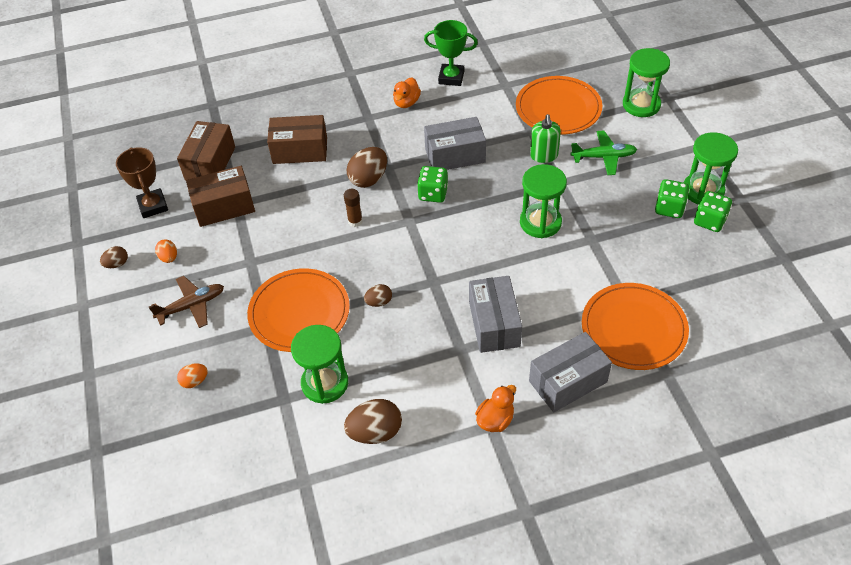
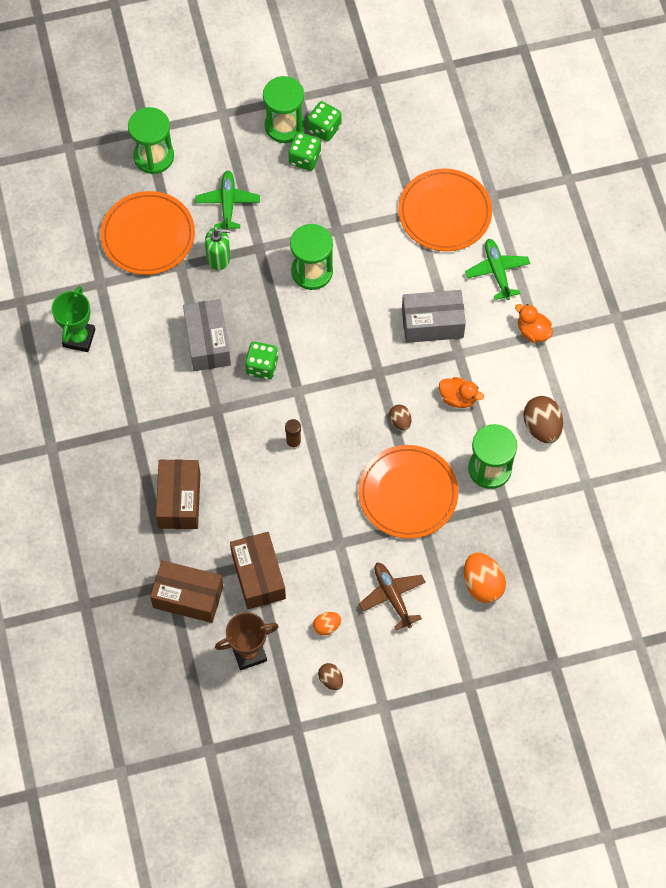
camera: 90 degrees left, 15 degrees up
(195, 381) = (482, 584): orange egg -> orange egg, size x1.80
(368, 179) = (233, 429): brown egg -> none
(406, 102) = (115, 387): orange duck -> orange duck (458, 398)
(568, 381) = (497, 271): grey box -> green plane

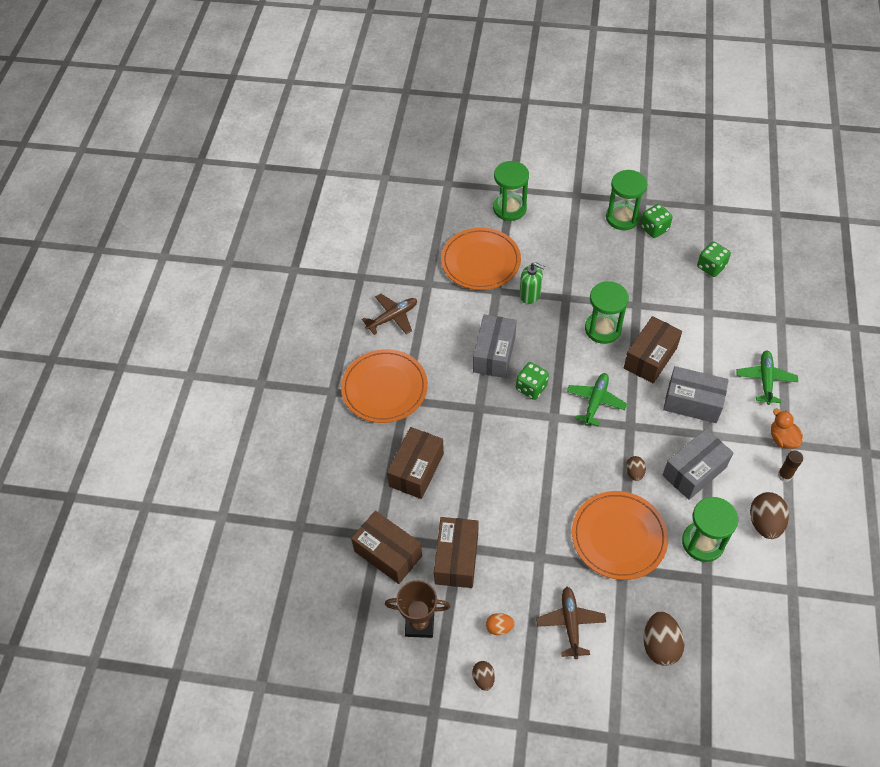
camera: 25 degrees right, 10 degrees down
(79, 338) = (392, 317): green trophy -> brown plane
(227, 203) = (554, 258): green plane -> green plane (595, 401)
(293, 442) = (533, 457): brown glue stick -> brown glue stick (784, 475)
(304, 159) = (629, 245): green dice -> green dice (711, 267)
(373, 288) = (650, 358): none -> brown box
(444, 212) = (734, 320): orange plate -> orange plate (384, 388)
(458, 398) = (694, 471): orange duck -> grey box
(482, 584) = (660, 645): orange egg -> brown egg

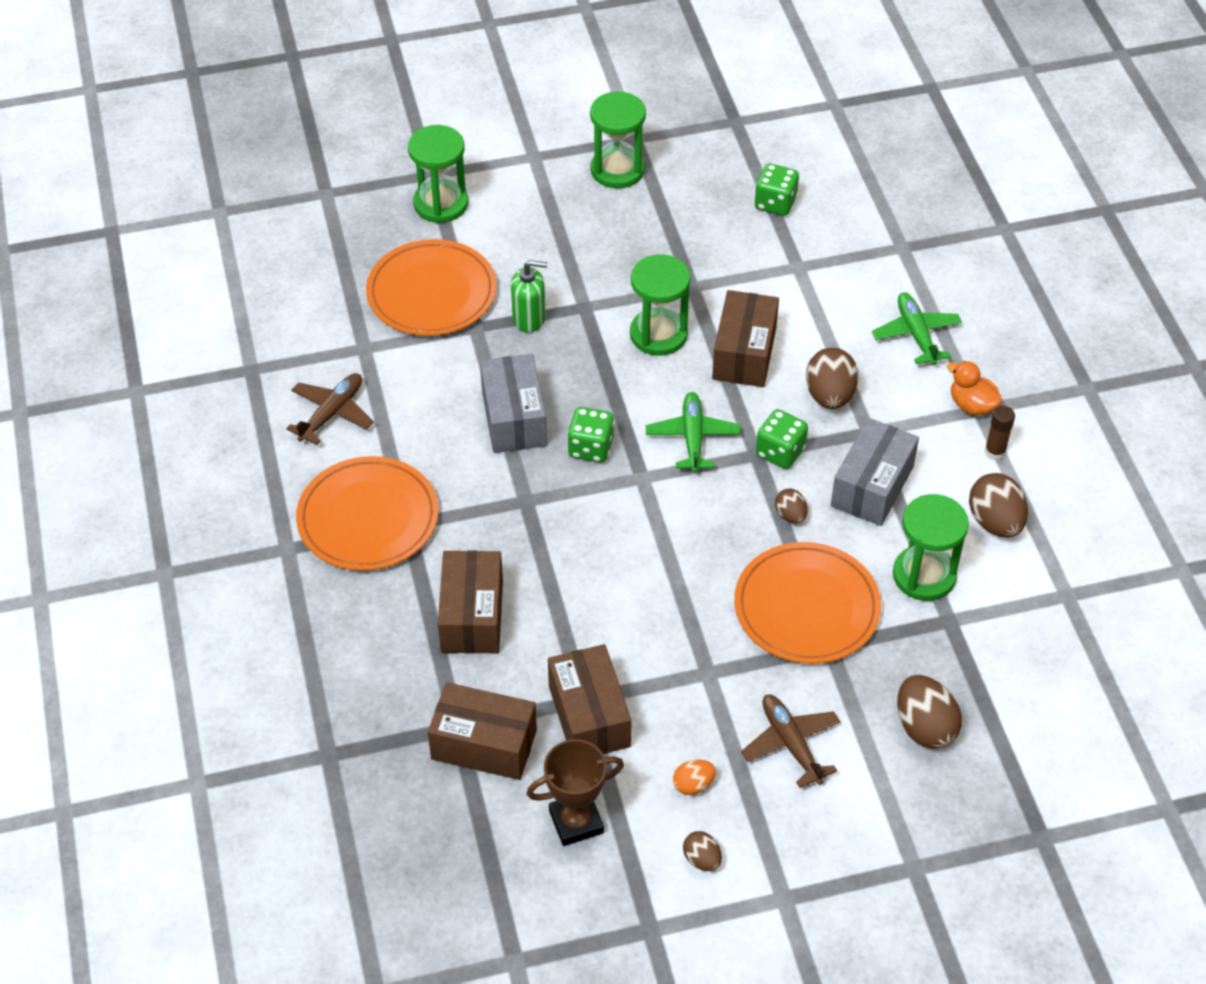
camera: 25 degrees left, 5 degrees down
(654, 229) = (670, 173): green dice -> green dice (780, 452)
(692, 402) = (829, 396): grey box -> brown egg

